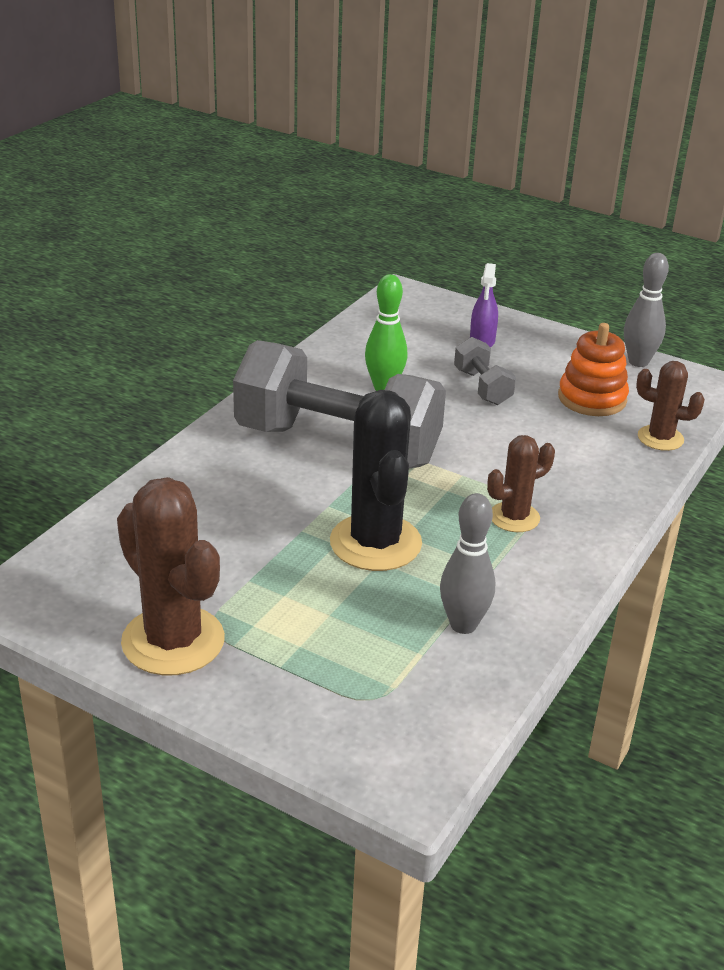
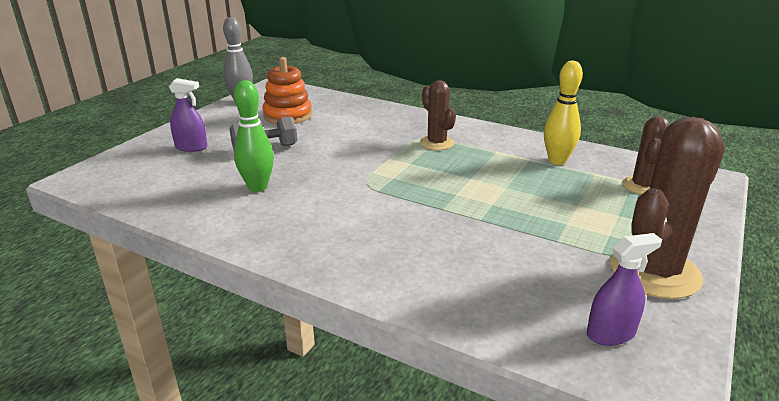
camera: 90 degrees left, 5 degrees down
(86, 582) = (611, 333): none -> purple spray bottle
(337, 445) = (351, 207): grey dumbbell -> none
(375, 543) = (484, 189): black cactus -> none
(463, 625) = (557, 161): grey bowling pin -> yellow bowling pin
(660, 438) = (338, 101): brown cactus -> brown cactus (642, 186)

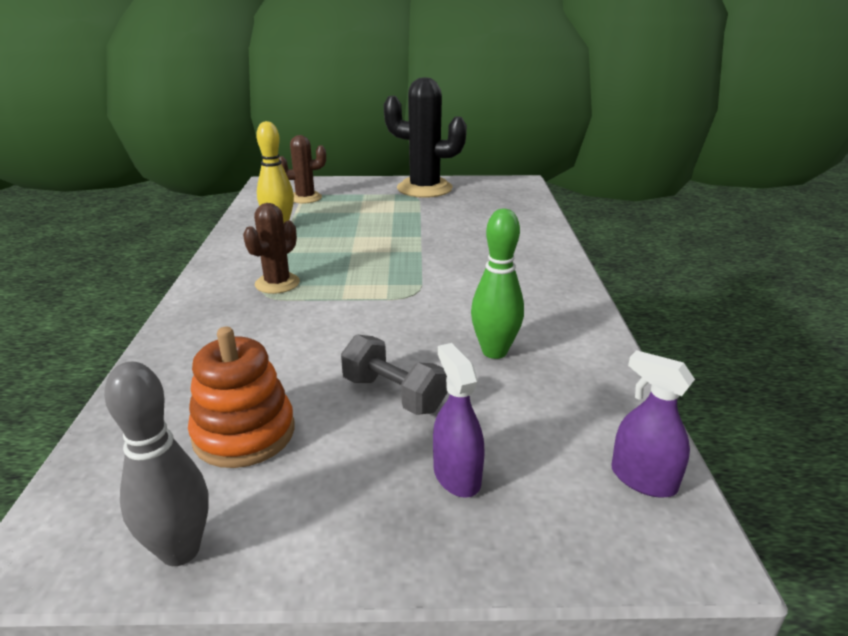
camera: 120 degrees left, 0 degrees up
(611, 333) = (497, 192): purple spray bottle -> purple spray bottle (643, 479)
(654, 272) = (424, 188): brown cactus -> black cactus

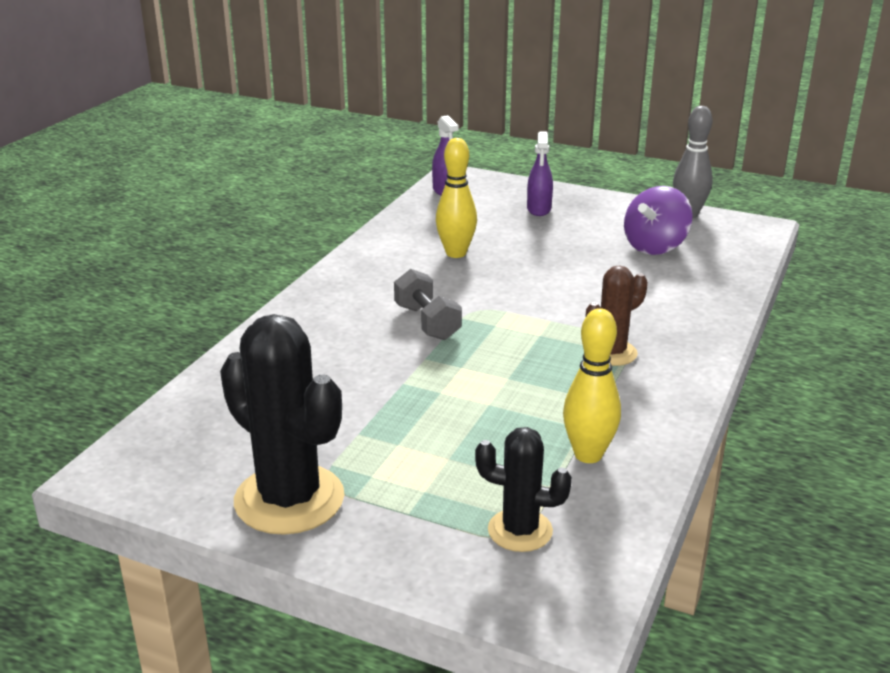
camera: 155 degrees left, 0 degrees up
(244, 433) = (655, 247): orange stacking toy -> purple spinning top
(305, 198) = (520, 530): brown cactus -> black cactus
(393, 394) = (549, 245): grey dumbbell -> grey dumbbell (427, 322)
(494, 351) = (456, 253): green bowling pin -> yellow bowling pin

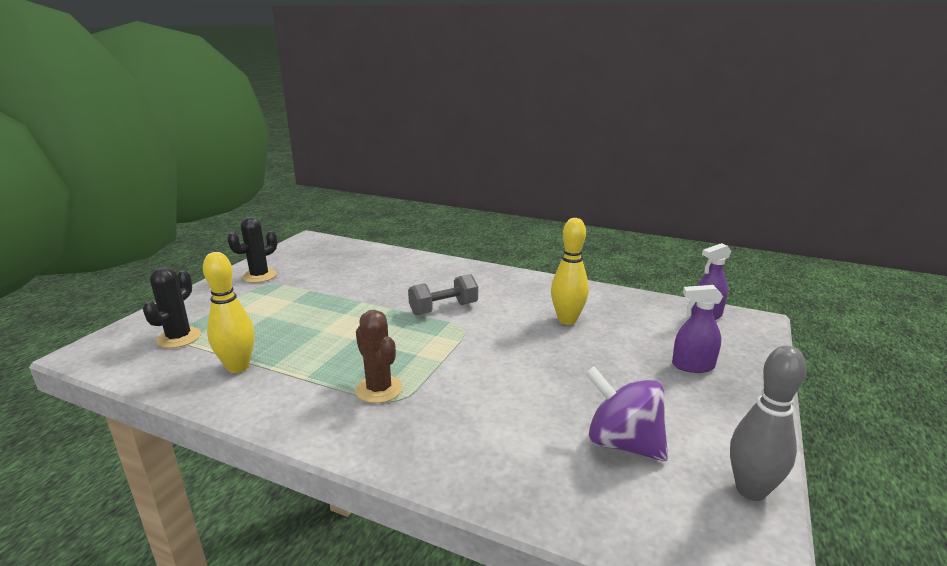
camera: 90 degrees right, 5 degrees down
(289, 499) = (259, 276): black cactus -> black cactus, size x0.57

